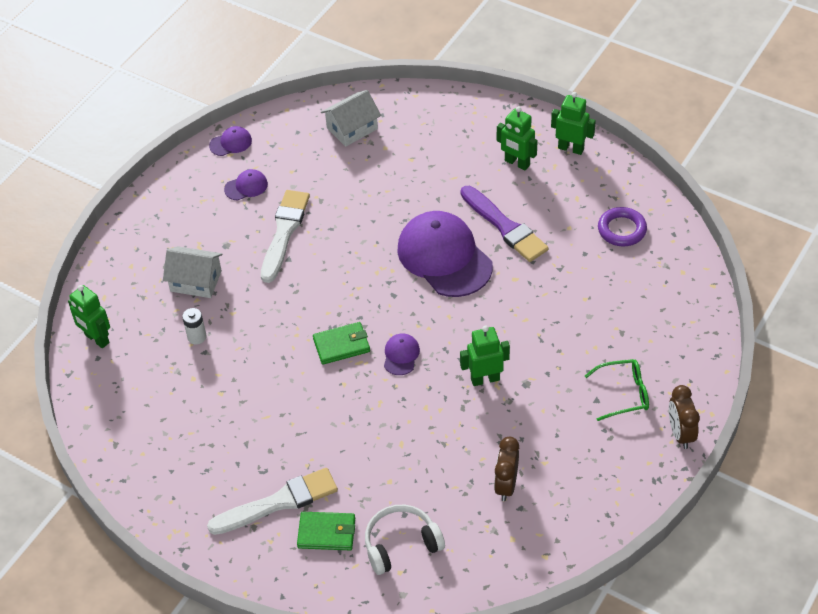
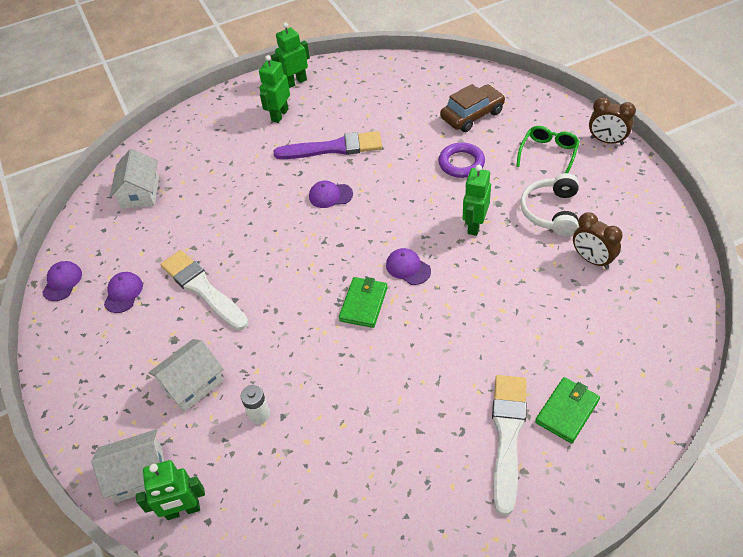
camera: 55 degrees left, 0 degrees up
(107, 297) = (139, 474): none -> white house
(401, 544) = (612, 359): white headphones -> white headphones (551, 212)
(444, 257) = (330, 195): purple cap -> purple cap, size x0.43
(517, 163) = (279, 115): green robot -> green robot turned 135 degrees clockwise
(622, 230) = (395, 90): purple ring -> purple ring (461, 163)
(633, 308) = (472, 115): none -> brown car

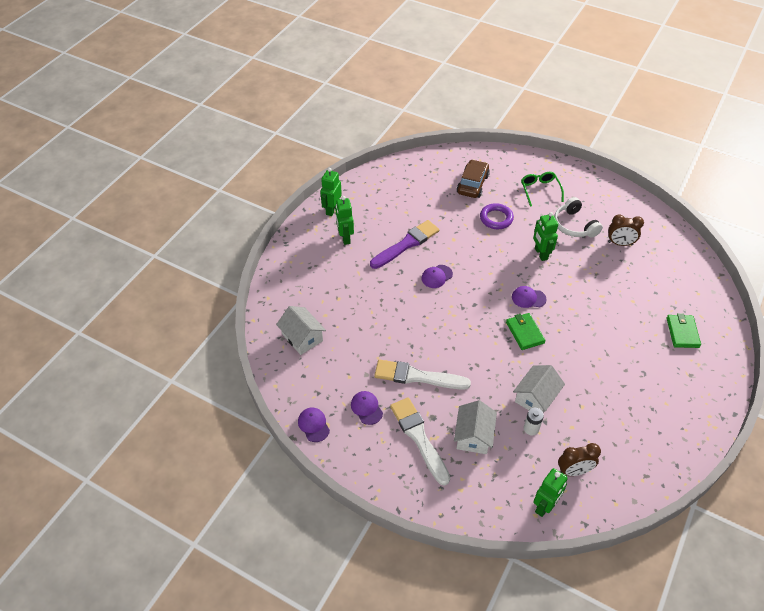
camera: 40 degrees left, 0 degrees up
(139, 474) = (498, 504): white house -> white house (536, 397)
(507, 435) = (667, 361): white brush -> white brush (419, 437)
(606, 141) = (564, 168): brown clock -> brown clock (574, 471)

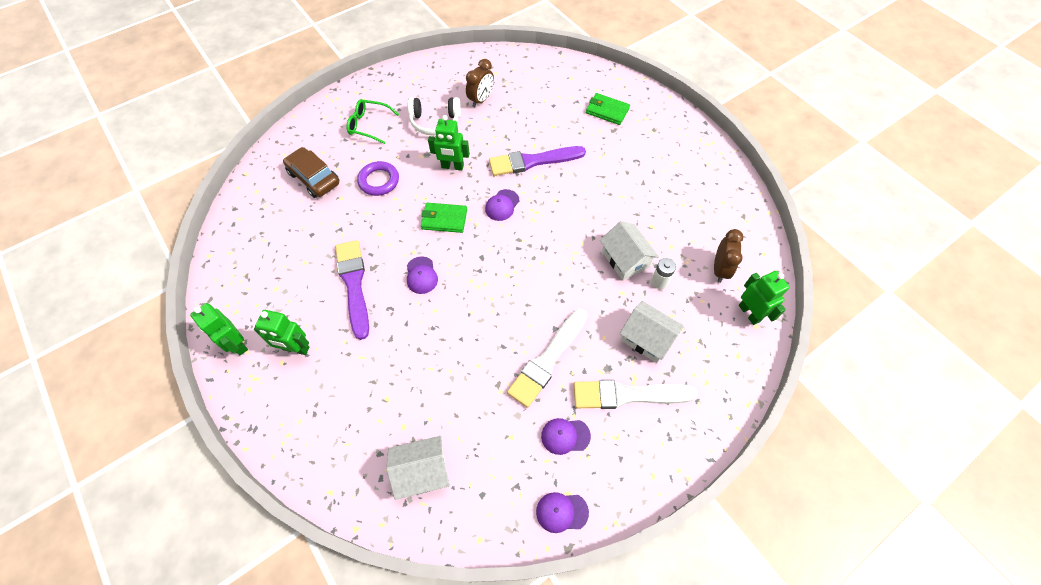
camera: 65 degrees left, 10 degrees up
(525, 332) = (543, 230): green wallet -> green wallet (444, 219)
(585, 301) = (533, 161): none -> purple brush

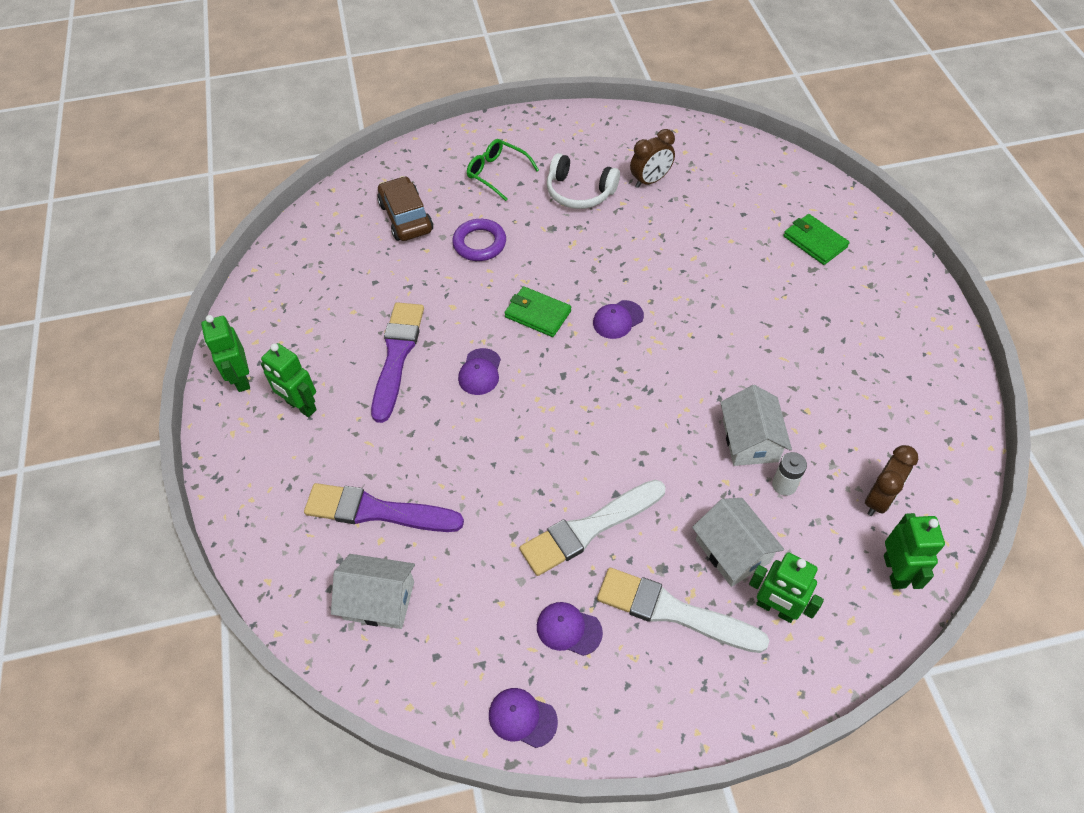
camera: 25 degrees right, 5 degrees down
(452, 166) = (576, 253): green robot -> green robot (775, 608)
(533, 161) = (683, 277): purple brush -> purple brush (377, 511)

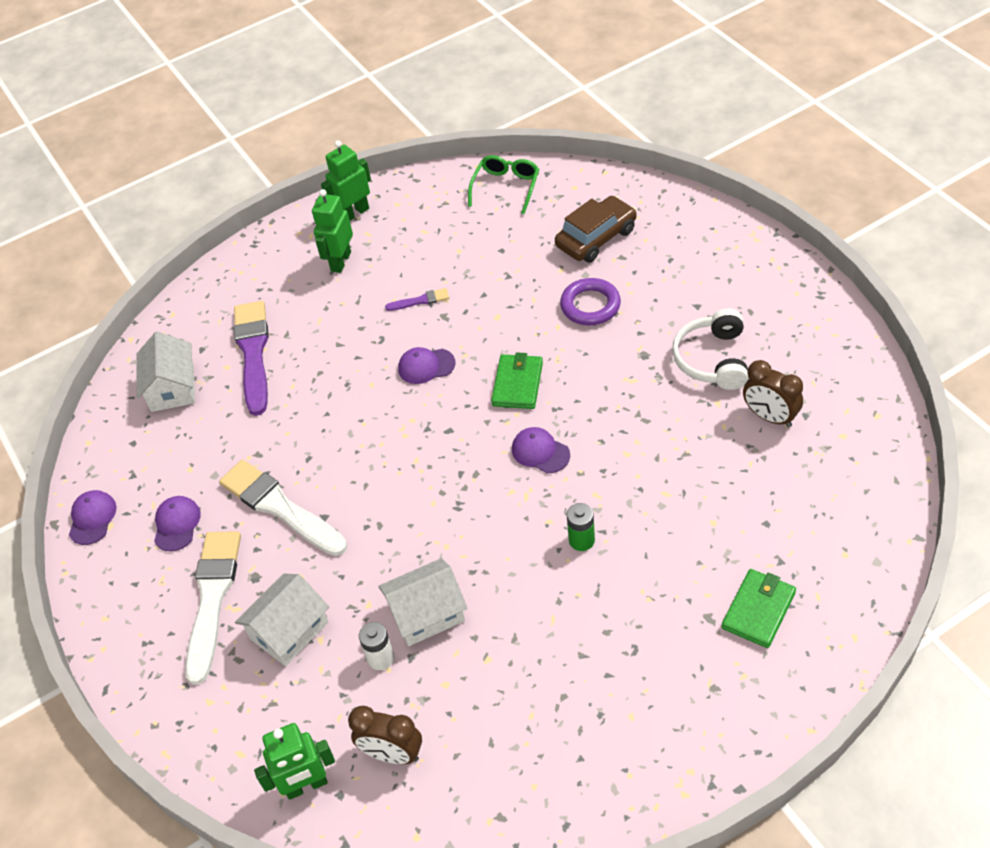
camera: 75 degrees right, 5 degrees down
(397, 356) = (420, 301): purple brush -> purple brush, size x0.45
(497, 173) = (700, 282): green glasses -> green glasses (506, 187)
(717, 319) = (581, 540): none -> green battery
(775, 608) = (236, 682): green robot -> none

